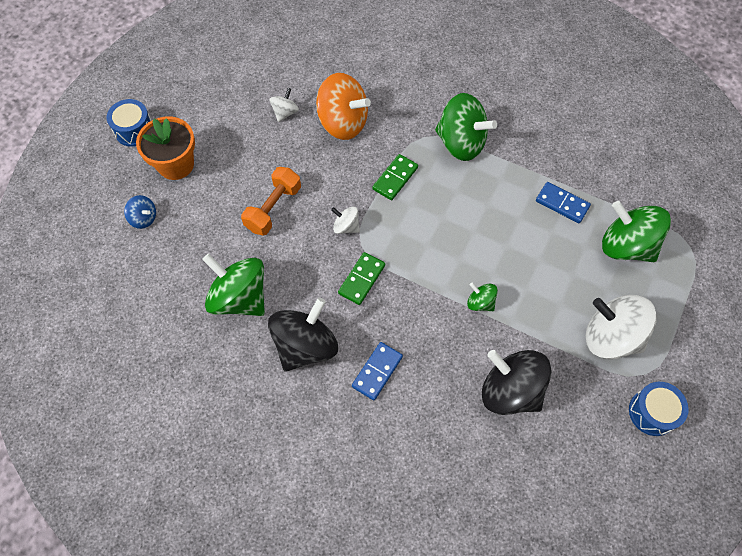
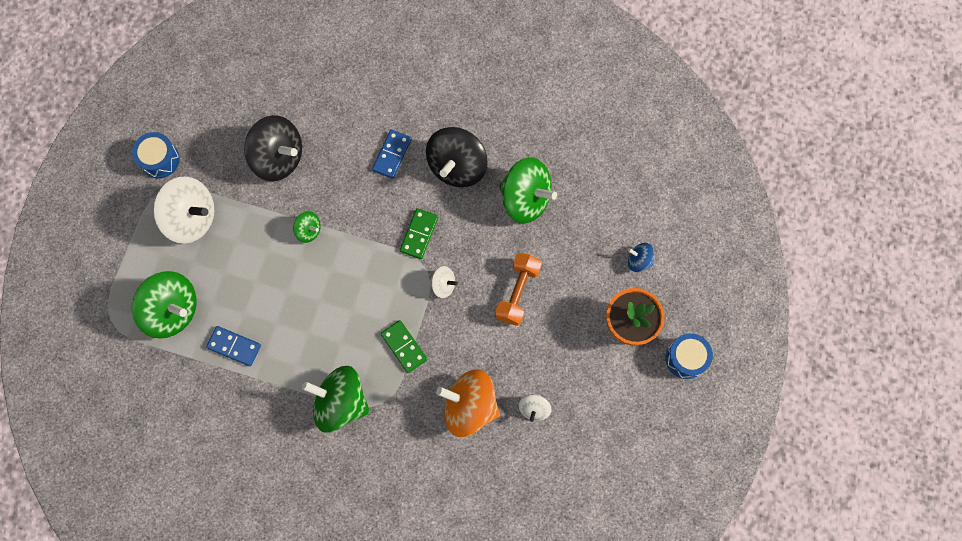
camera: 170 degrees right, 10 degrees up
(395, 178) = (404, 347): green domino -> green domino turned 60 degrees counterclockwise

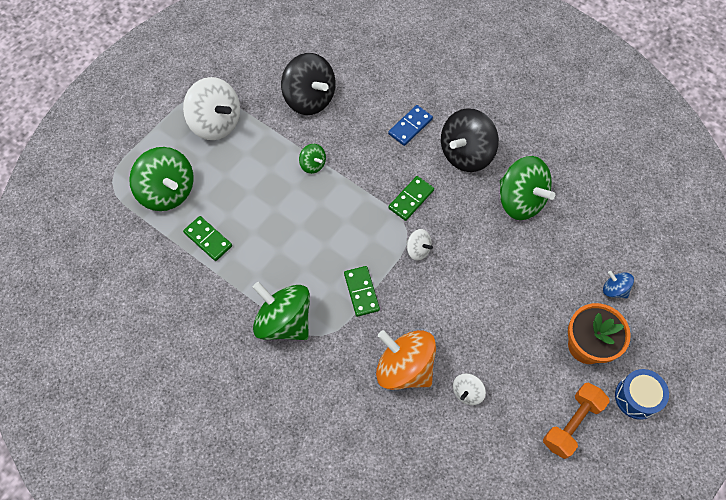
camera: 20 degrees right, 10 degrees down
(160, 159) = (209, 70): blue drum -> none
(234, 346) = (208, 239): blue domino -> green domino
(517, 292) = (486, 279): orange dumbbell -> orange dumbbell (572, 423)

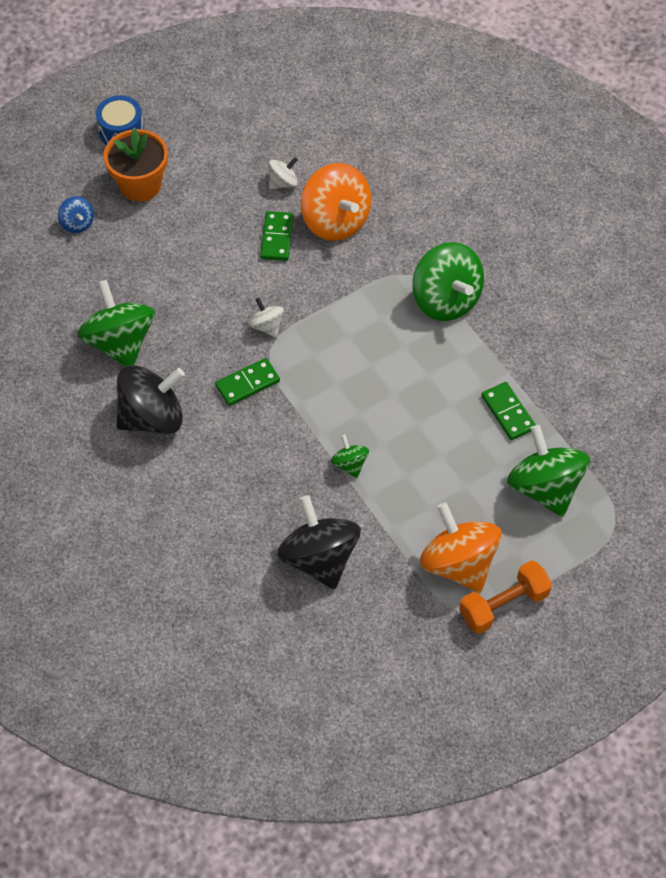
camera: 160 degrees left, 5 degrees down
(216, 123) = (458, 563): white spinning top -> orange spinning top
(361, 292) = (350, 303): green domino -> green domino (277, 238)
(410, 126) = (203, 474): blue domino -> none
(572, 423) = (197, 130): orange dumbbell -> orange dumbbell (503, 605)

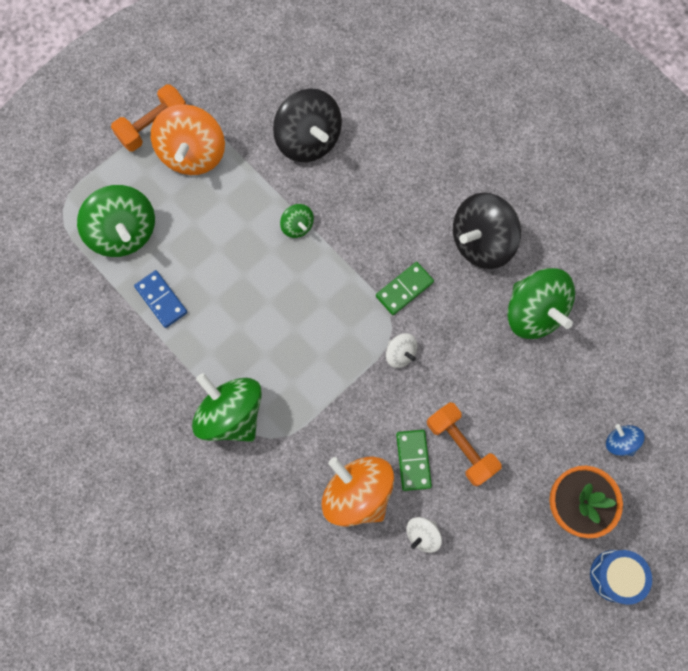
camera: 170 degrees right, 15 degrees up
(229, 242) = (460, 446): none -> orange dumbbell
(458, 563) = (193, 154): orange spinning top -> orange spinning top turned 45 degrees clockwise
(508, 412) = (161, 300): green domino -> blue domino

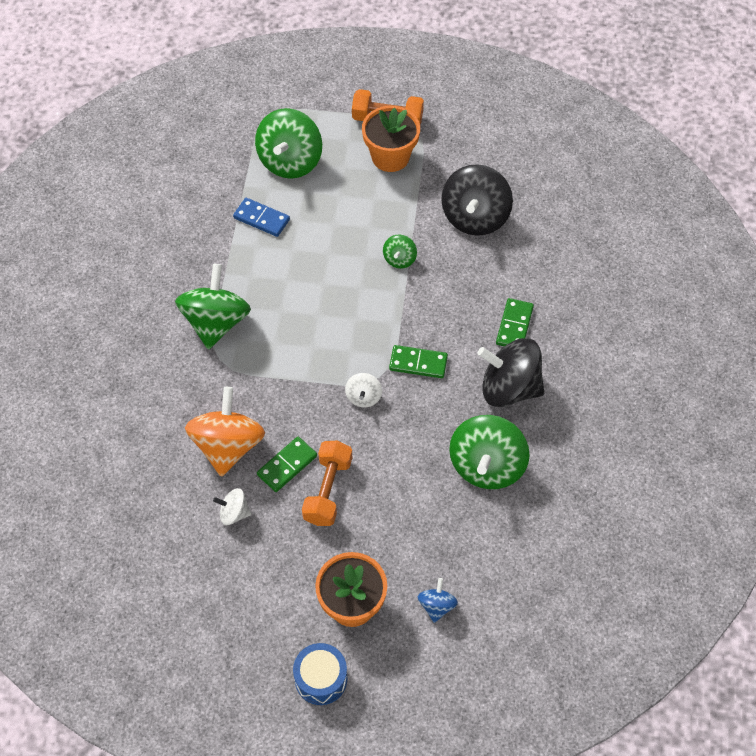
camera: 50 degrees right, 15 degrees down
(161, 300) = (261, 219): blue domino -> blue domino turned 75 degrees counterclockwise
(193, 154) = (390, 157): orange spinning top -> orange flower pot
(430, 193) = (514, 325): none -> green domino

